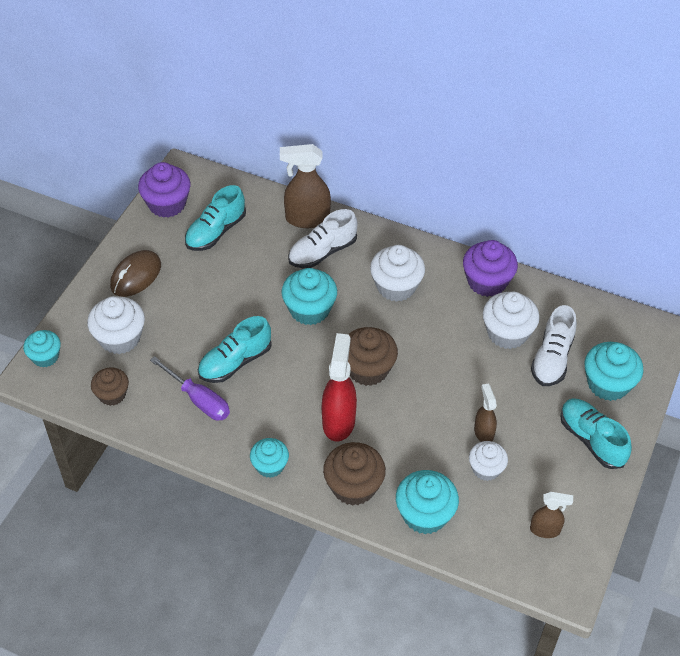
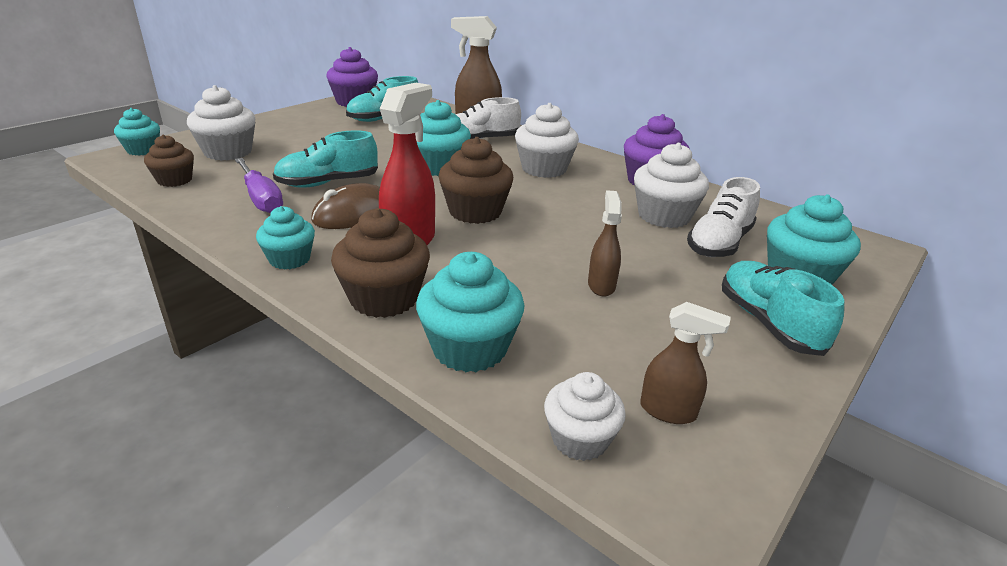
camera: 15 degrees right, 20 degrees down
(136, 276) = (286, 126): brown mouse -> brown mouse (354, 214)
(486, 469) = (590, 320): white cupcake -> white cupcake (579, 439)

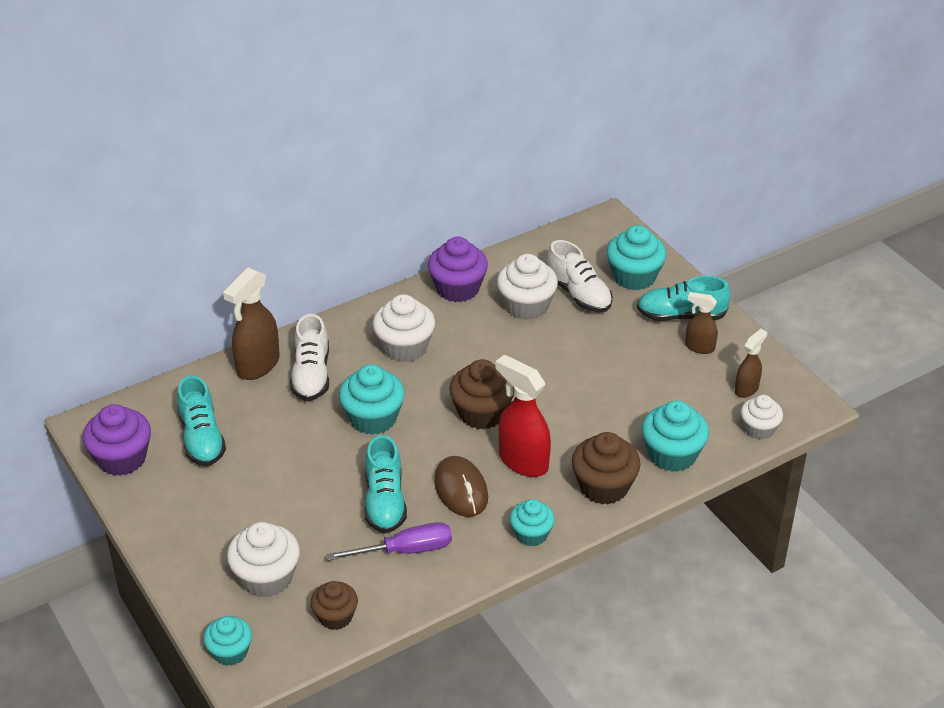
camera: 70 degrees left, 10 degrees up
(601, 285) = (618, 374): brown spray bottle -> brown spray bottle (699, 347)

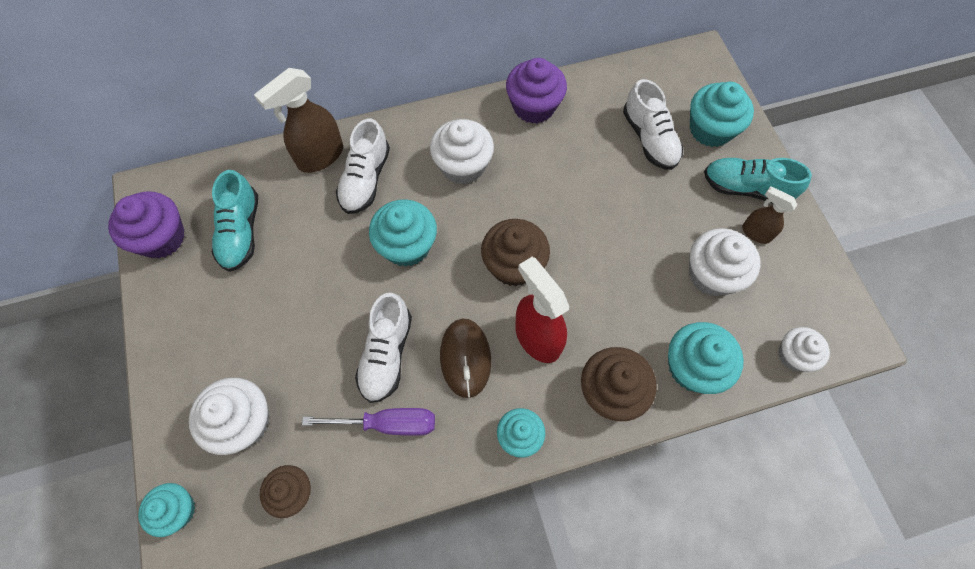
camera: 15 degrees right, 25 degrees up
(385, 502) = (386, 354): turquoise shoe -> white shoe
(526, 306) = (594, 142): white cupcake -> white cupcake (712, 274)
(746, 389) = (793, 299): brown spray bottle -> none

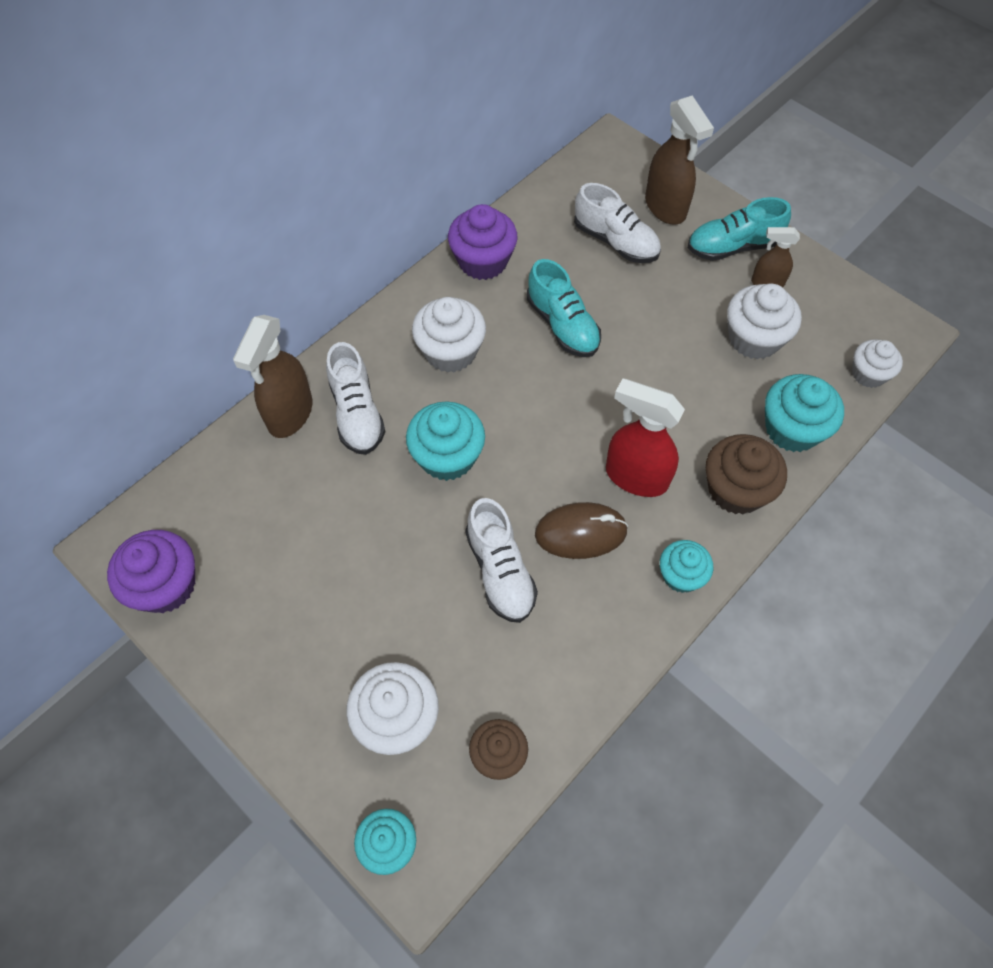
camera: 30 degrees left, 5 degrees down
(241, 232) = (255, 533): turquoise shoe -> turquoise shoe (562, 325)
(388, 423) = (548, 635): purple screwdriver -> none
(465, 358) = (580, 532): brown mouse -> brown mouse turned 60 degrees counterclockwise
(514, 265) = (567, 421): brown cupcake -> none
(710, 129) = (665, 207): turquoise cupcake -> brown spray bottle

